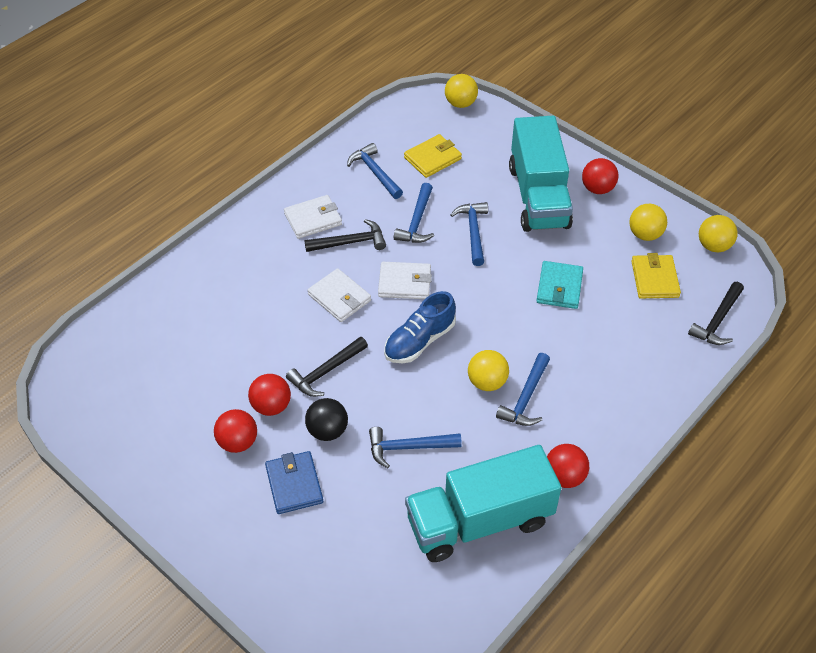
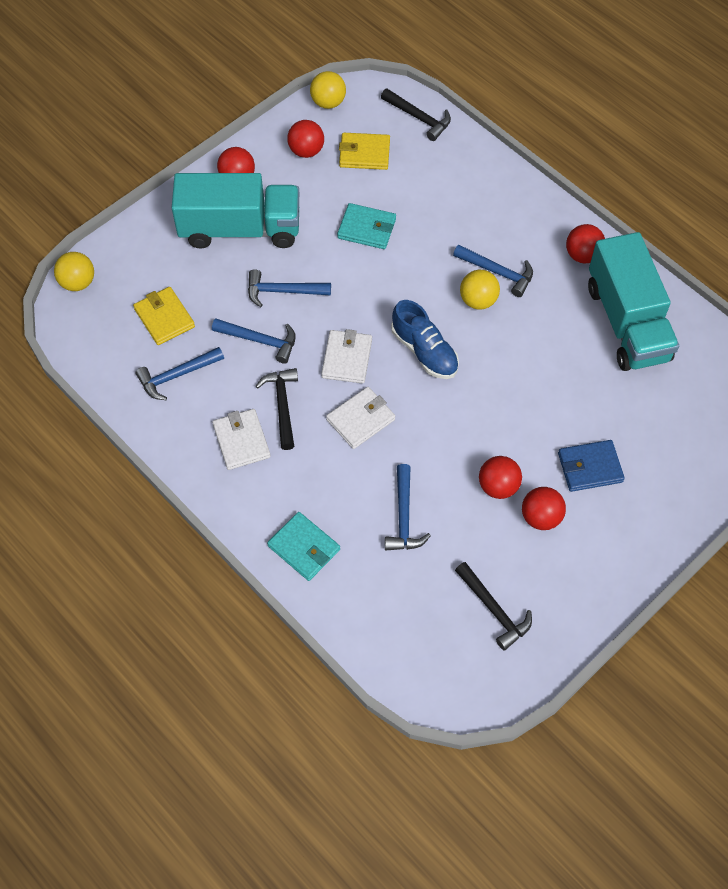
camera: 85 degrees left, 10 degrees up
(210, 268) = (304, 548): none -> turquoise wallet
(326, 372) = (458, 436): black hammer -> black hammer (494, 610)
(327, 431) = (529, 437): black ball -> none
(408, 447) = (550, 370): blue hammer -> blue hammer (403, 516)
(645, 234) = (306, 151): yellow ball -> red ball

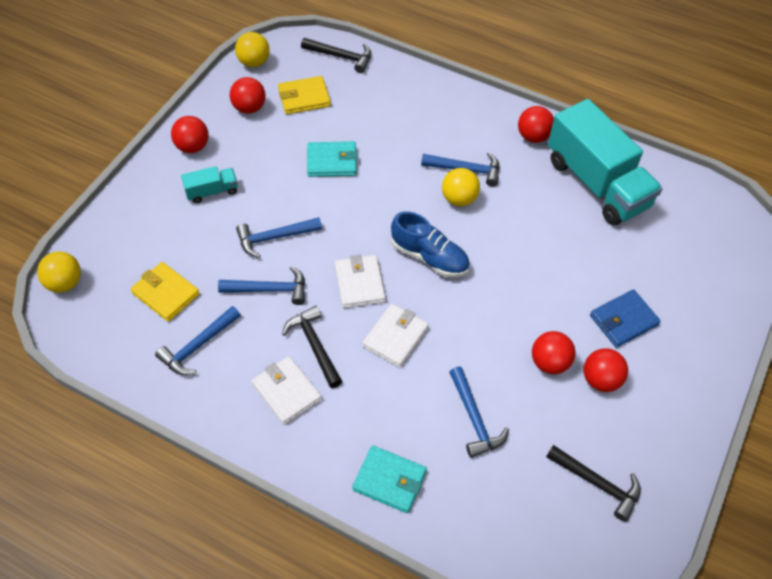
camera: 20 degrees left, 5 degrees down
(240, 229) = (212, 191): turquoise truck -> turquoise truck, size x0.43

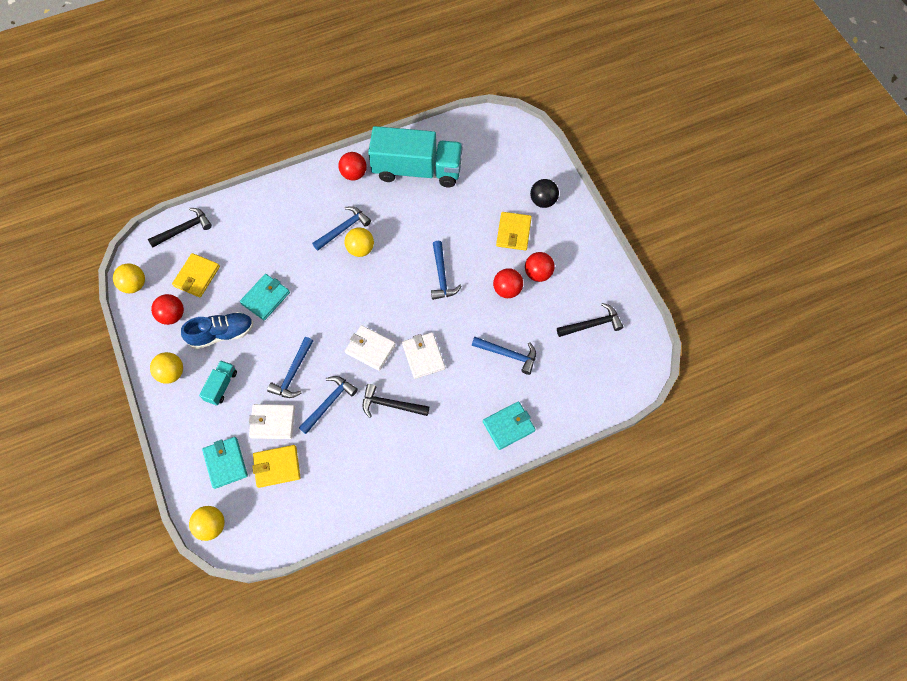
camera: 50 degrees left, 10 degrees up
(137, 249) = (225, 463): none -> turquoise wallet
(192, 147) = (171, 373): red ball -> yellow ball
(198, 346) = (333, 472): blue hammer -> blue hammer (441, 276)
(286, 392) = (408, 442): white wallet -> white wallet (273, 422)
(429, 257) = (386, 297): blue shoe -> blue shoe (222, 334)
(623, 320) = (513, 232): blue wallet -> yellow wallet
(693, 322) = (543, 201): none -> black ball

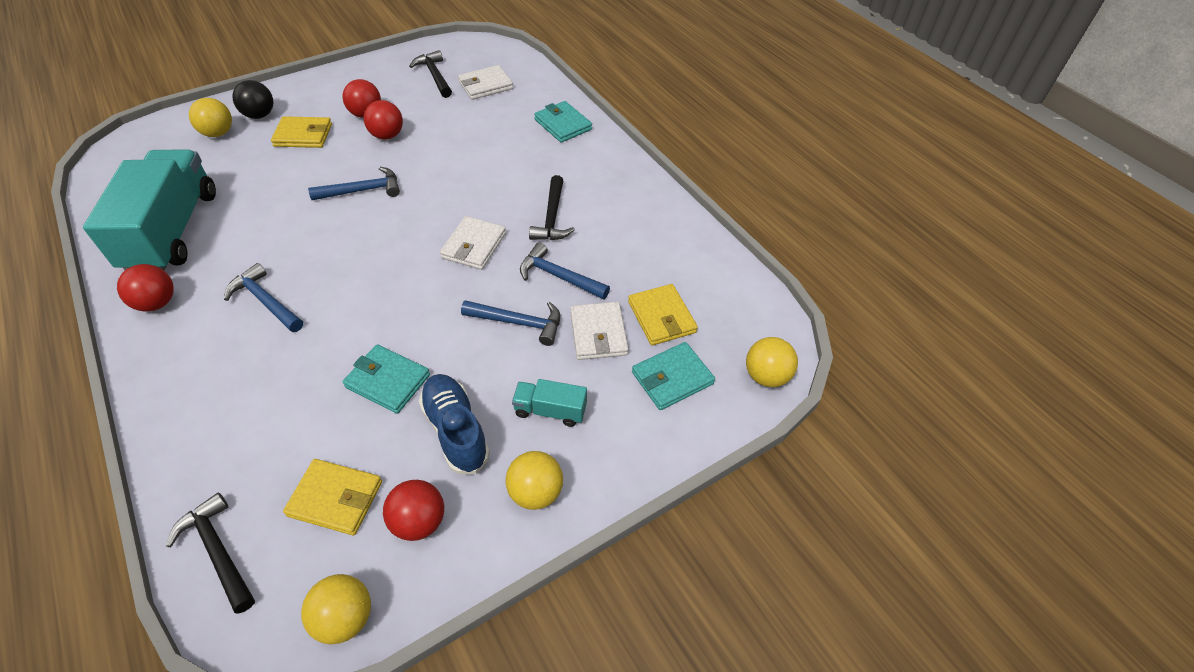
camera: 100 degrees left, 15 degrees down
(360, 249) = (307, 276): yellow ball -> yellow ball (218, 133)
(423, 356) = (482, 196): white wallet -> white wallet (485, 85)
(508, 354) = (475, 130): blue hammer -> none

